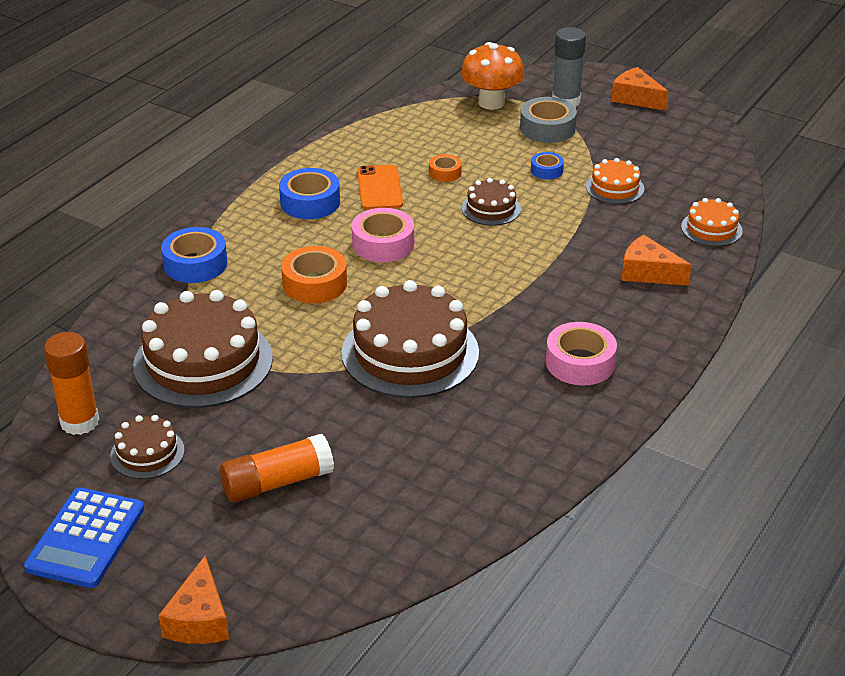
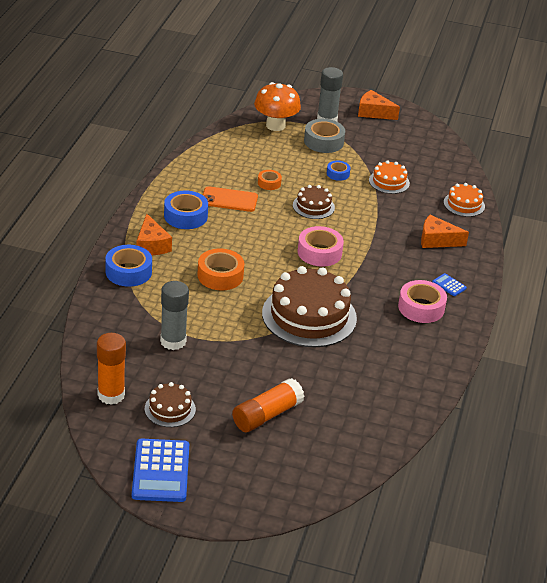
camera: 20 degrees left, 0 degrees up
(199, 619) = (263, 509): orange cheese -> orange cheese (151, 245)
(203, 362) = (173, 341): brown cake -> grey glue stick
(379, 188) = (229, 200): orange phone -> orange phone turned 60 degrees counterclockwise
(383, 244) = (252, 241): pink tape -> pink tape (319, 252)
(637, 337) = (449, 285): none -> blue calculator

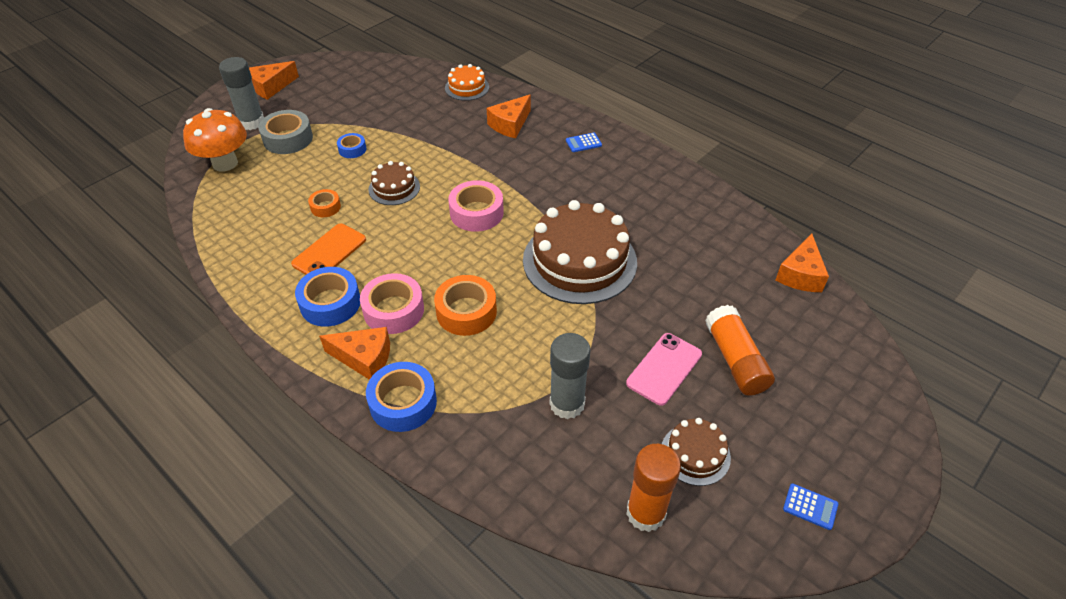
camera: 60 degrees left, 10 degrees up
(161, 471) = (810, 507): blue calculator -> blue calculator, size x0.45
(234, 380) = (664, 369): none -> pink phone
(386, 438) = (800, 274): none -> orange cheese
(389, 182) = (394, 120): orange cake -> none
(421, 308) = (608, 174): pink tape -> pink tape (393, 310)

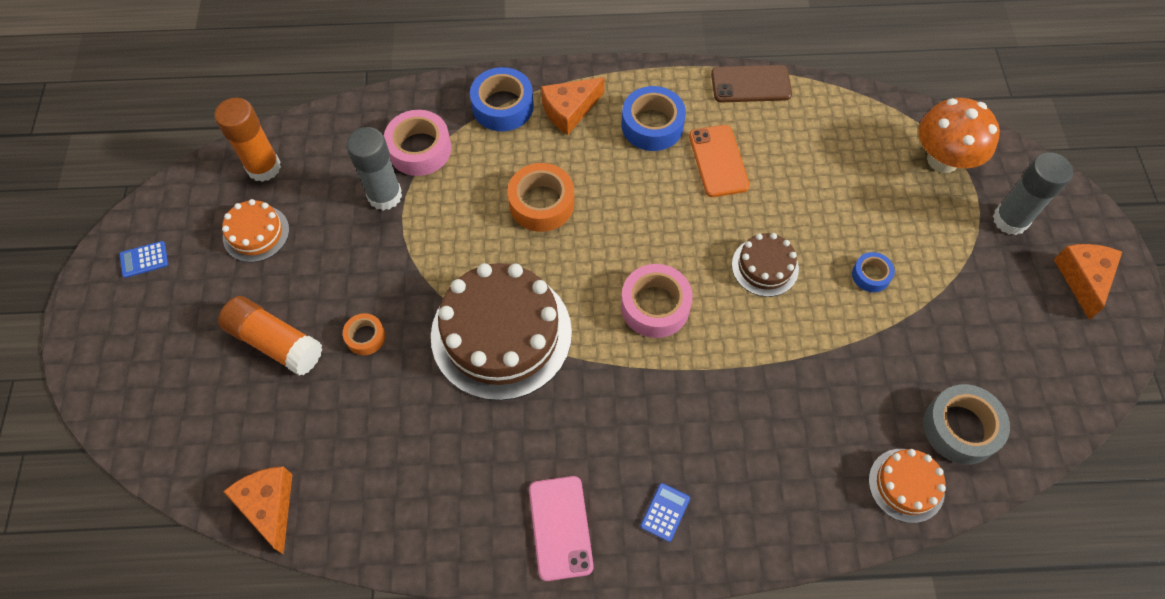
camera: 135 degrees right, 15 degrees up
(234, 277) = (751, 84): none -> brown phone
(288, 139) = (945, 232): grey tape -> grey tape (960, 428)
(325, 207) = (788, 195): orange tape -> orange tape (365, 337)
(393, 310) = (598, 159): pink tape -> pink tape (419, 149)
(510, 124) = (777, 465): orange cheese -> none
(664, 369) = (332, 284): pink phone -> pink phone (560, 527)
(695, 454) = (256, 233): brown cake -> orange cake

